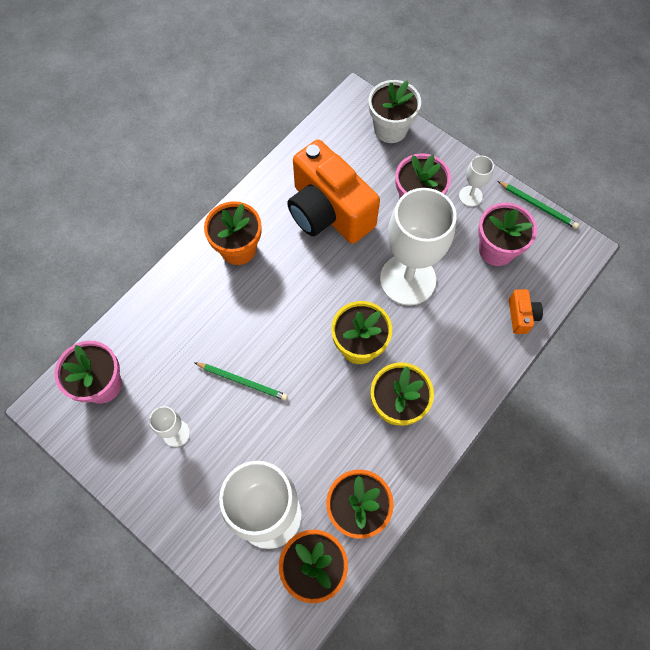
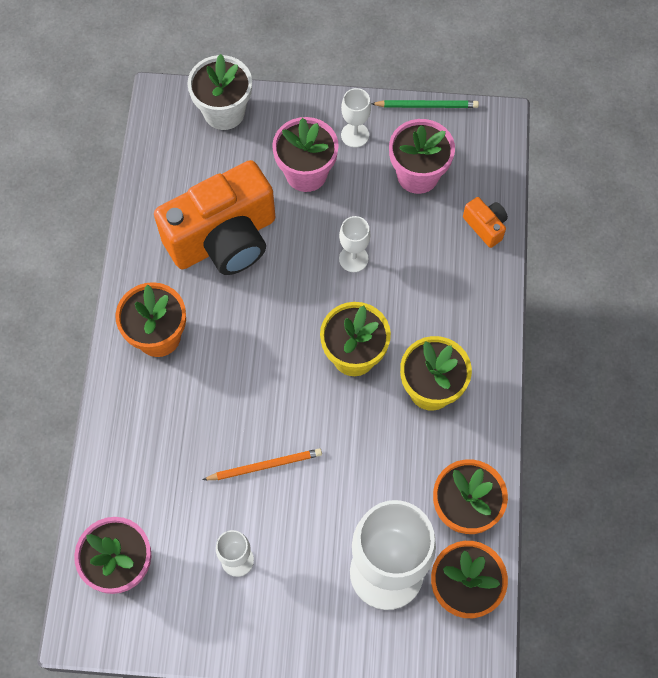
camera: 35 degrees left, 0 degrees up
(242, 381) = (265, 465): green pencil -> orange pencil
(328, 212) = (224, 239): orange camera -> orange camera turned 45 degrees counterclockwise
(407, 279) = (353, 259): white goblet -> white goblet, size x0.44

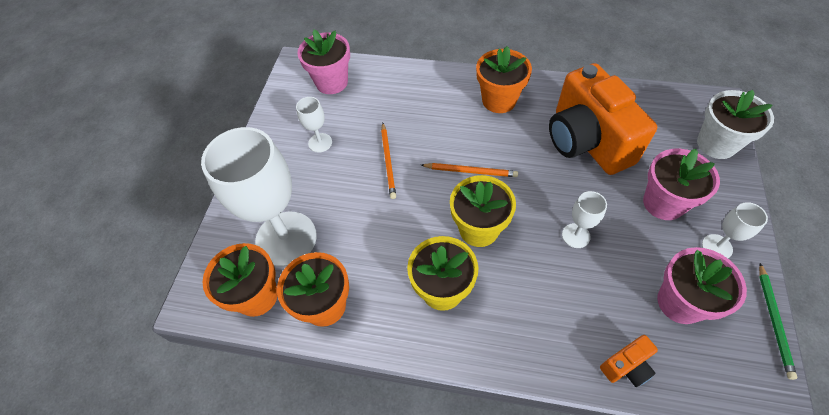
camera: 100 degrees right, 10 degrees down
(275, 366) = (470, 171): none -> orange pencil

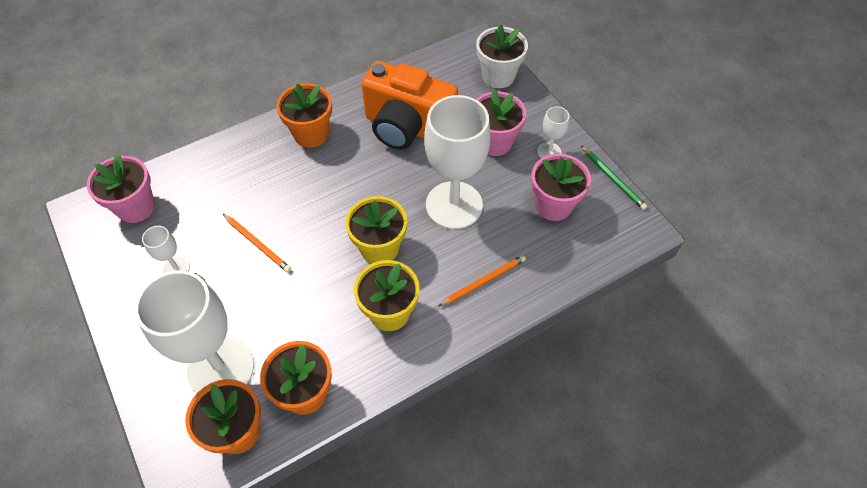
camera: 45 degrees left, 0 degrees up
(470, 171) = (336, 207): orange pencil -> orange pencil (483, 281)
(576, 235) = (454, 205): white goblet -> white goblet, size x2.26
(626, 366) = (551, 271): orange camera -> none

